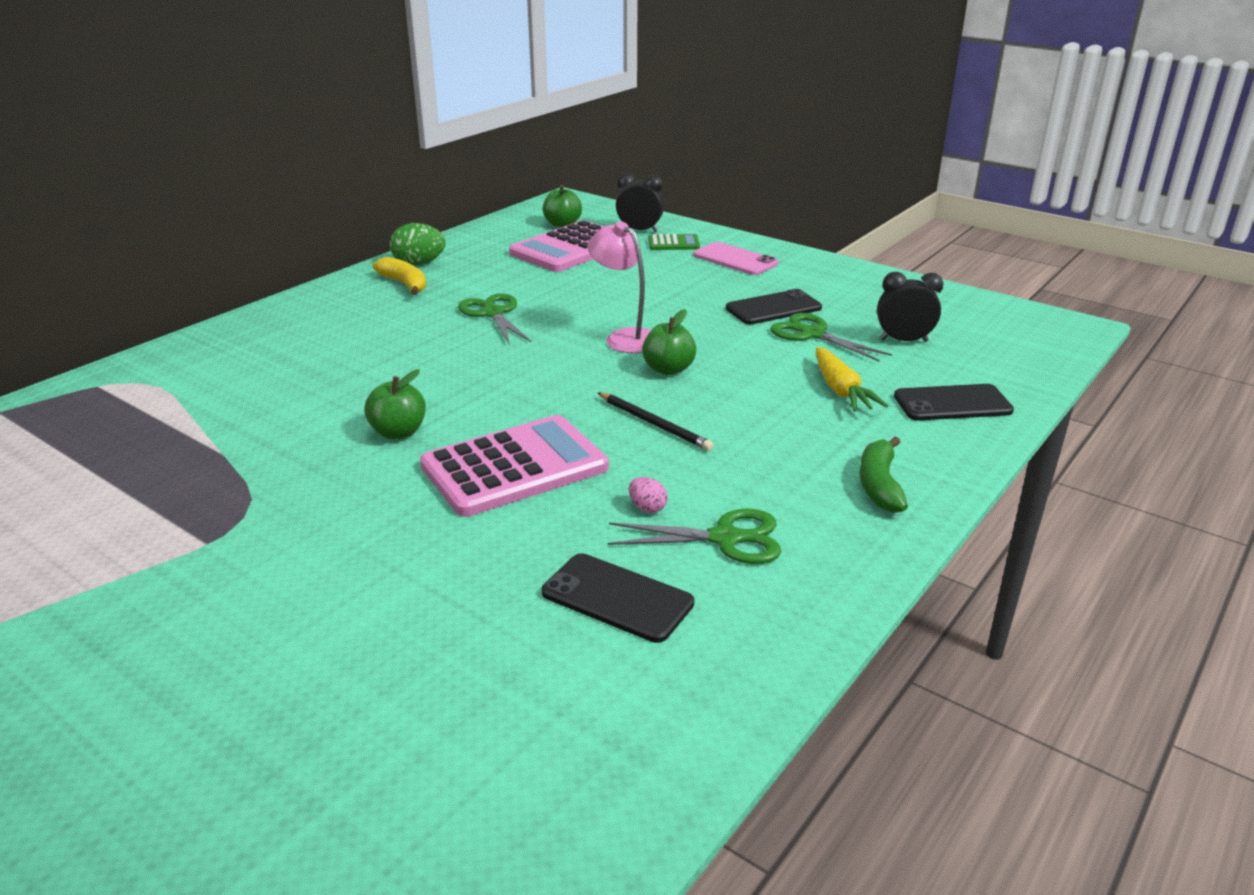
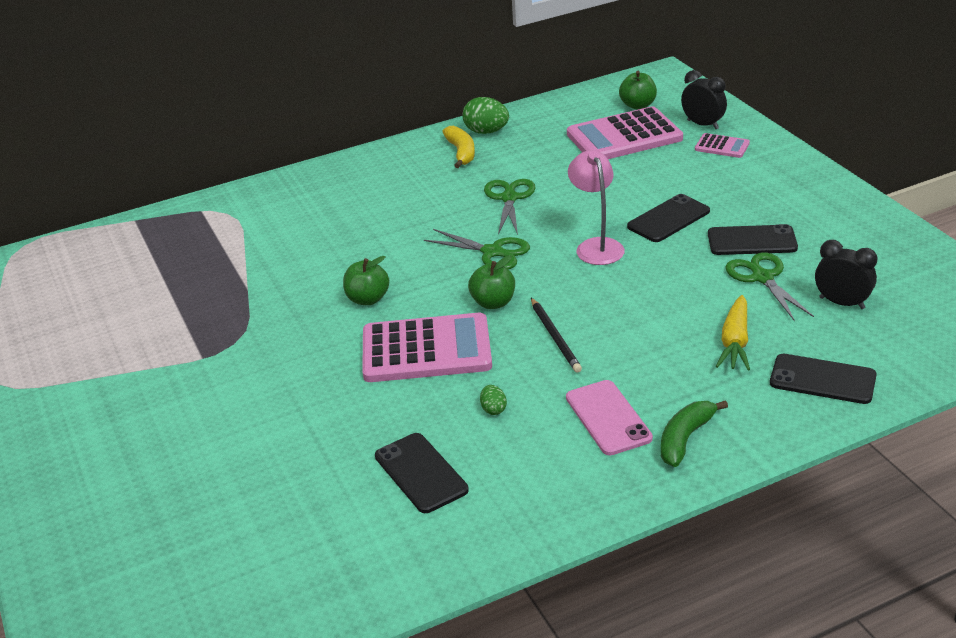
camera: 30 degrees right, 5 degrees up
(647, 508) = (493, 409): pink egg -> green egg
(668, 369) = (607, 287): green apple -> green apple (493, 303)
(673, 243) = (722, 146): green calculator -> pink calculator
(677, 304) = (668, 219): none -> black phone
(725, 538) = (528, 450): green scissors -> green scissors (492, 252)
(735, 259) = (764, 177): pink phone -> pink phone (608, 418)

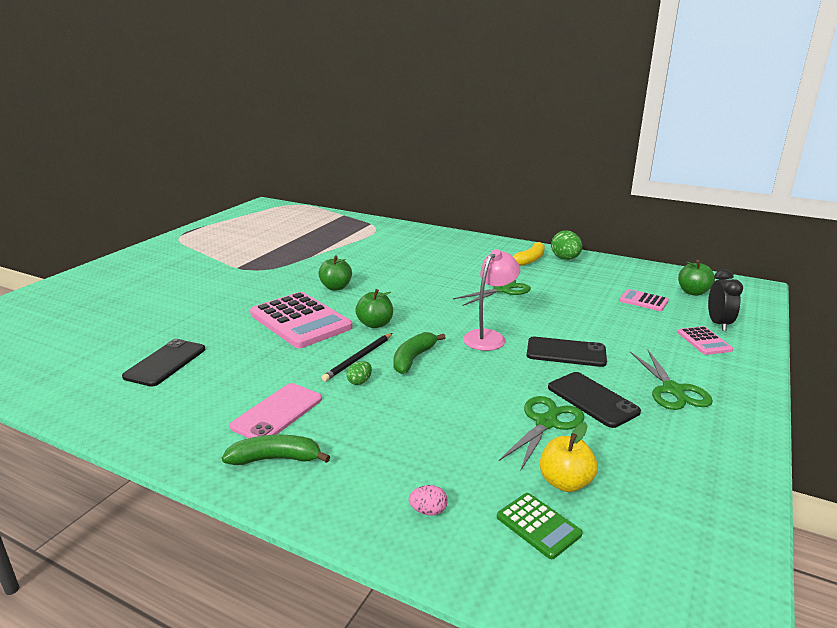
camera: 50 degrees right, 10 degrees down
(492, 252) = (432, 305): green scissors -> green scissors (673, 390)
(493, 409) = (253, 364): green egg -> green egg (360, 382)
(591, 305) = (413, 359): none -> green banana
(624, 136) = (643, 301): pink calculator -> pink calculator, size x0.47
(735, 342) = (435, 440): yellow carrot -> none
(822, 379) = (428, 511): black phone -> pink egg
(842, 303) = (565, 482): black clock -> yellow apple
(877, 336) = (538, 526): none -> green calculator

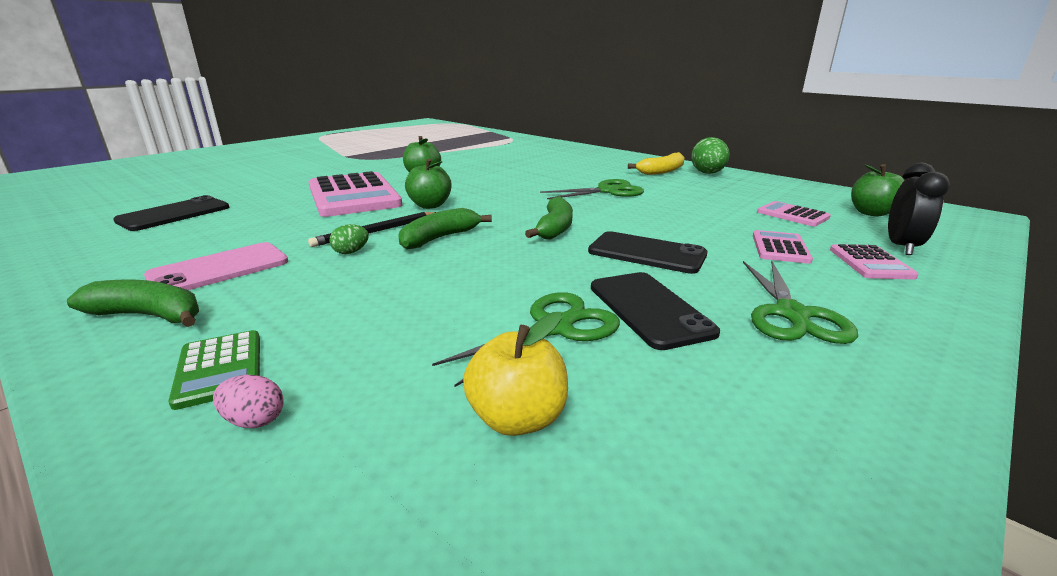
camera: 15 degrees right, 0 degrees up
(489, 337) = (555, 228): pink lamp -> green banana
(538, 526) = (407, 485): green calculator -> green calculator (219, 369)
(647, 335) = (780, 248): none -> pink calculator

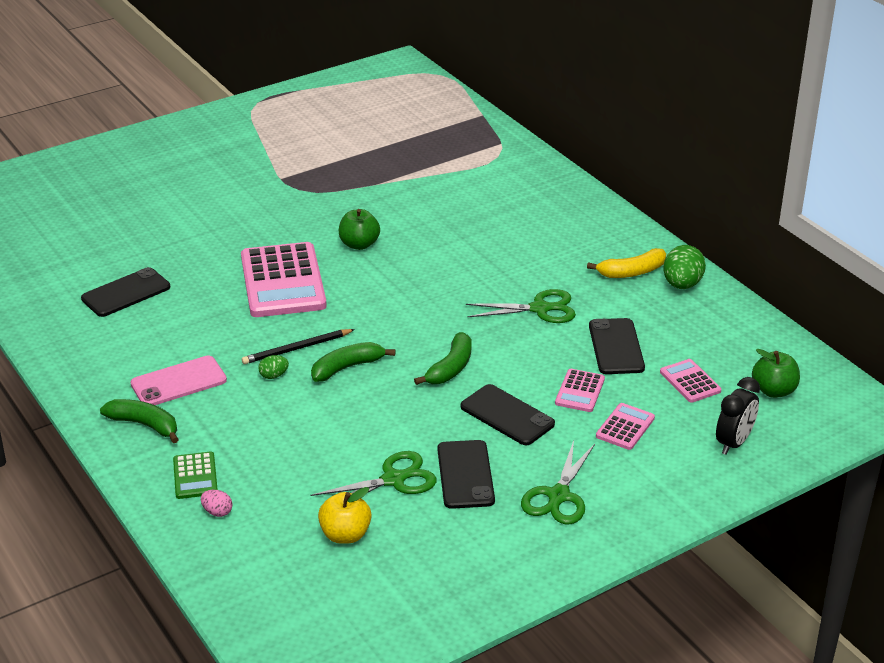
camera: 15 degrees right, 10 degrees up
(430, 205) = (352, 311): green apple -> none
(699, 203) = (616, 347): none -> black phone
(870, 263) = (679, 457): pink calculator -> pink calculator (580, 391)

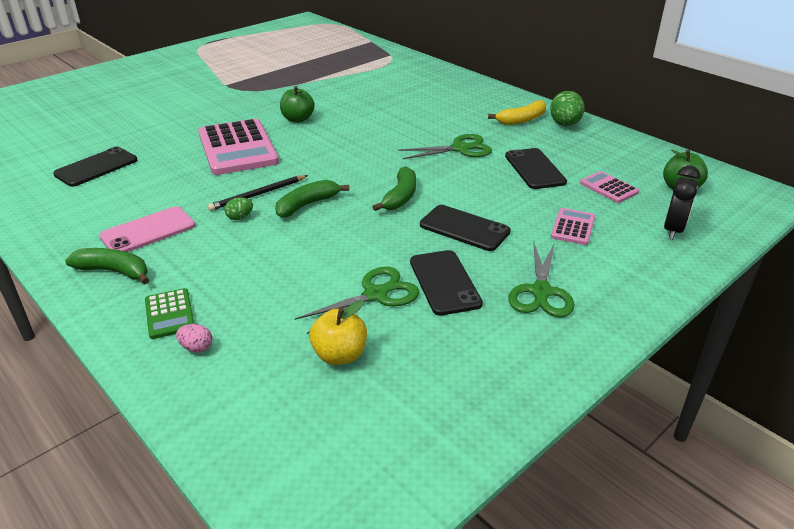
camera: 10 degrees left, 0 degrees up
(580, 391) = (520, 203): pink calculator -> none

